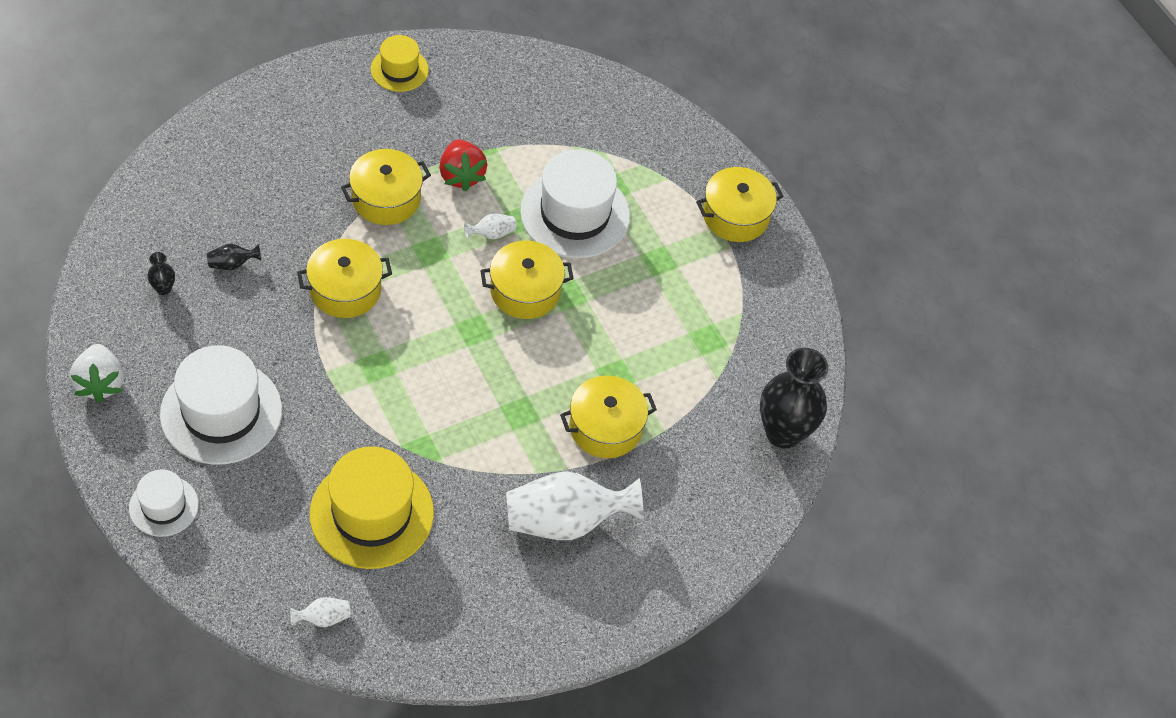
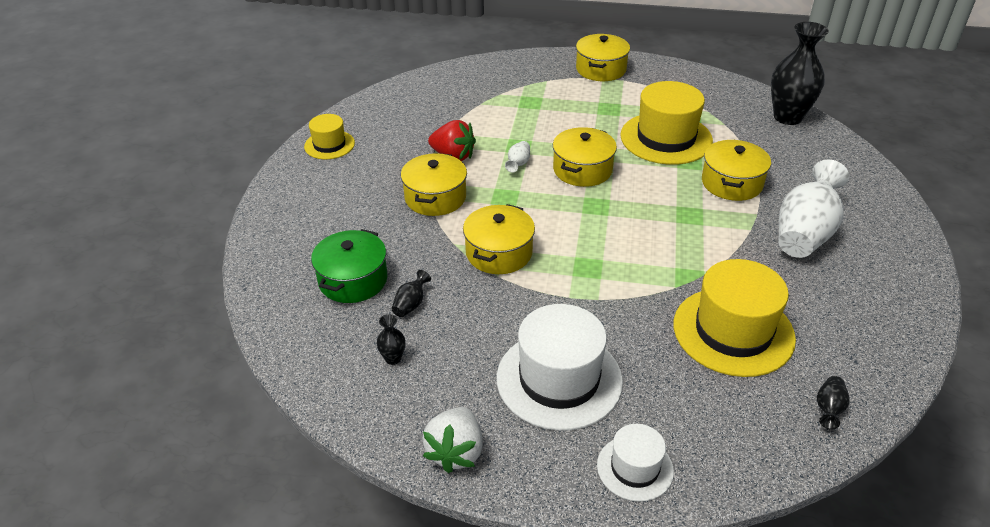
camera: 45 degrees left, 15 degrees down
(100, 383) = (455, 452): white strawberry -> white strawberry turned 75 degrees clockwise
(231, 206) = (353, 280): none -> green pot
(323, 618) = (829, 409): white vase -> black vase
(575, 214) = (537, 124): white hat -> none
(643, 336) = (666, 138): none -> yellow hat

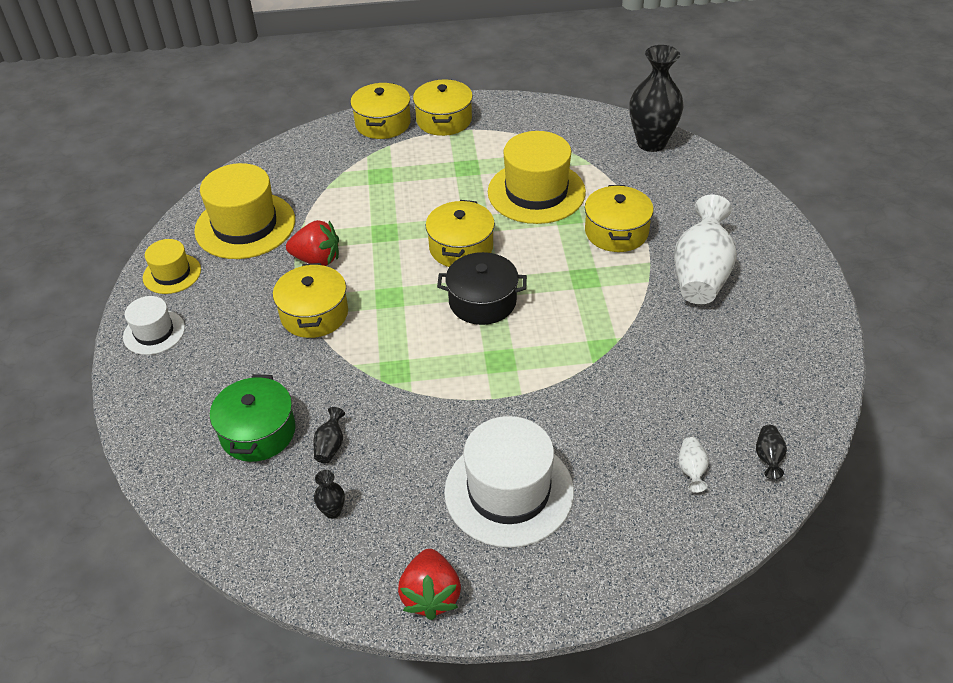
camera: 15 degrees left, 5 degrees up
(455, 452) = (431, 595): white strawberry -> red strawberry
(499, 253) = (404, 364): yellow pot -> yellow pot (383, 123)
(518, 164) = (391, 254): white vase -> white vase (691, 470)
(587, 216) = (482, 301): none -> black pot
(635, 468) = (608, 565): white hat -> white hat (154, 332)
(733, 331) = (661, 398): yellow hat -> yellow hat (245, 225)

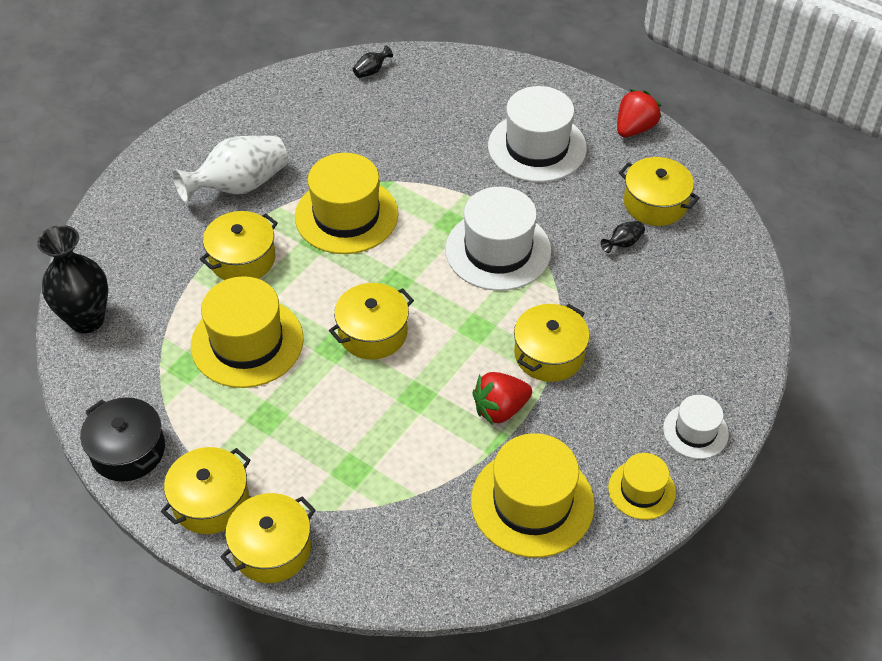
camera: 140 degrees left, 5 degrees up
(258, 432) = (667, 285): green pot -> none
(317, 259) = (500, 409): red strawberry -> red strawberry turned 75 degrees counterclockwise
(332, 511) = (655, 203): black vase -> yellow pot
(436, 364) = (498, 250): none -> white hat
(482, 301) = (412, 274): black pot -> black pot (128, 450)
(590, 309) = (346, 215): none -> yellow hat
(691, 470) = (421, 92): white vase -> none

